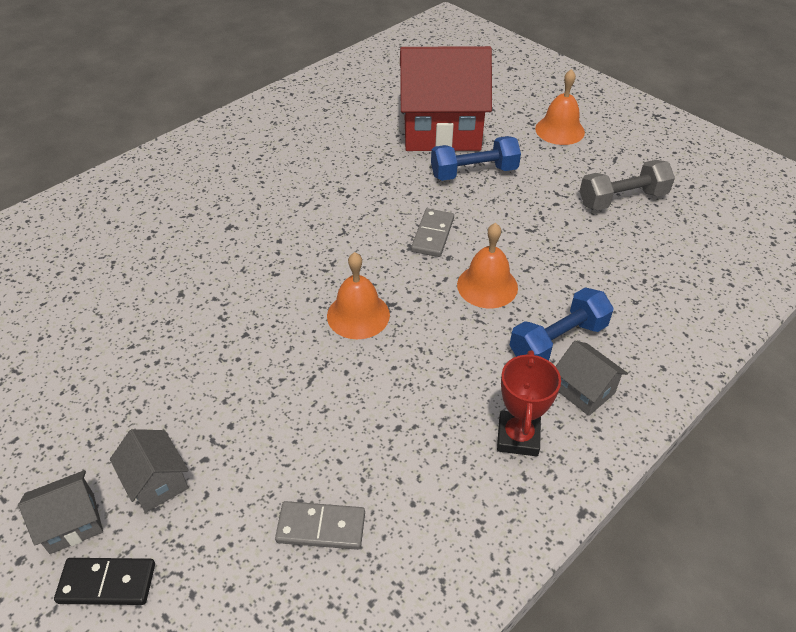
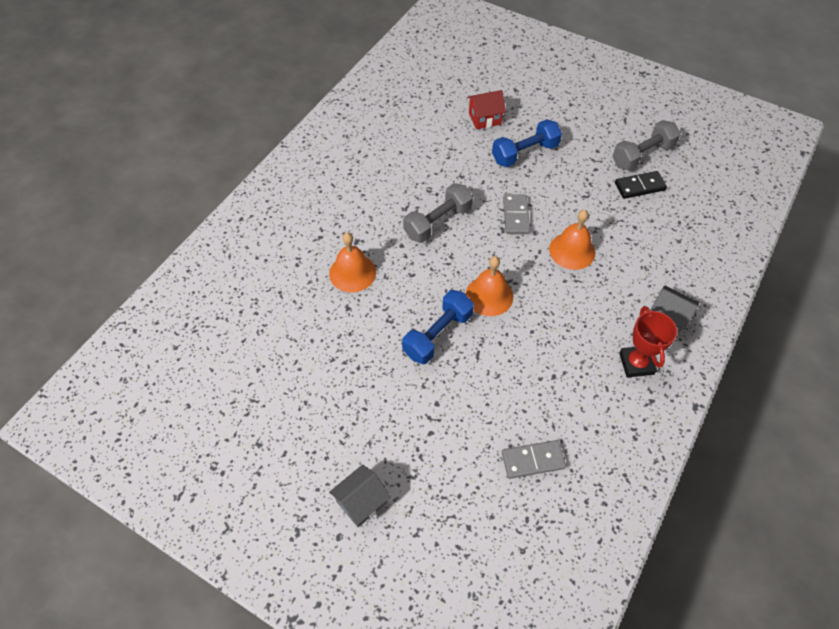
camera: 15 degrees left, 10 degrees up
(107, 583) = (408, 536): black domino -> black domino (639, 186)
(157, 482) = (406, 458): grey house -> none
(334, 224) = (437, 222): none -> grey dumbbell
(441, 131) = (485, 118): red house -> red house, size x0.44
(558, 341) = (637, 284): blue dumbbell -> blue dumbbell (438, 335)
(559, 130) = (575, 100): orange bell -> orange bell (352, 273)

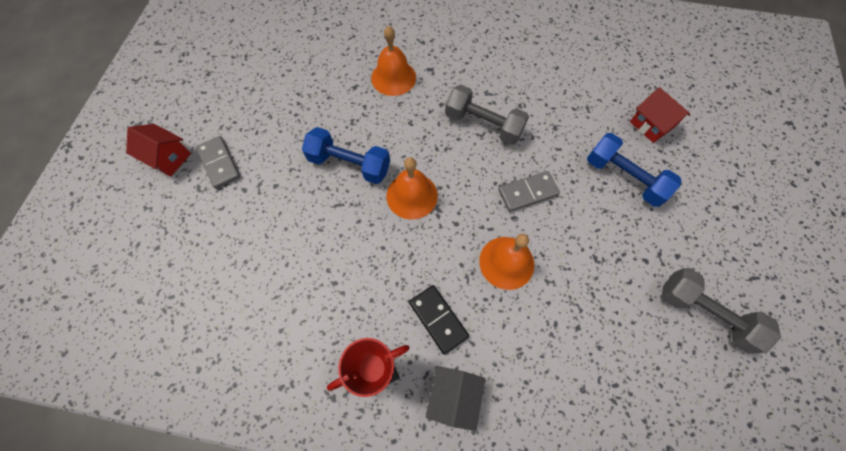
camera: 70 degrees right, 10 degrees up
(361, 502) = (169, 158): grey house -> red house
(533, 460) = (233, 286): grey domino -> grey domino (219, 163)
(639, 186) = (647, 320): black domino -> black domino (438, 319)

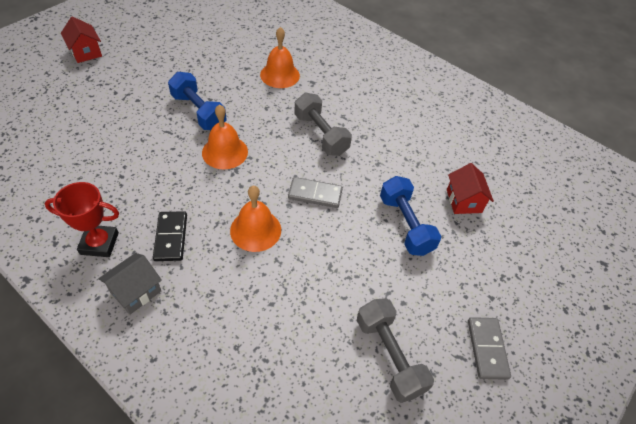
camera: 25 degrees right, 15 degrees down
(219, 163) = (114, 70): grey domino -> grey domino (487, 349)

